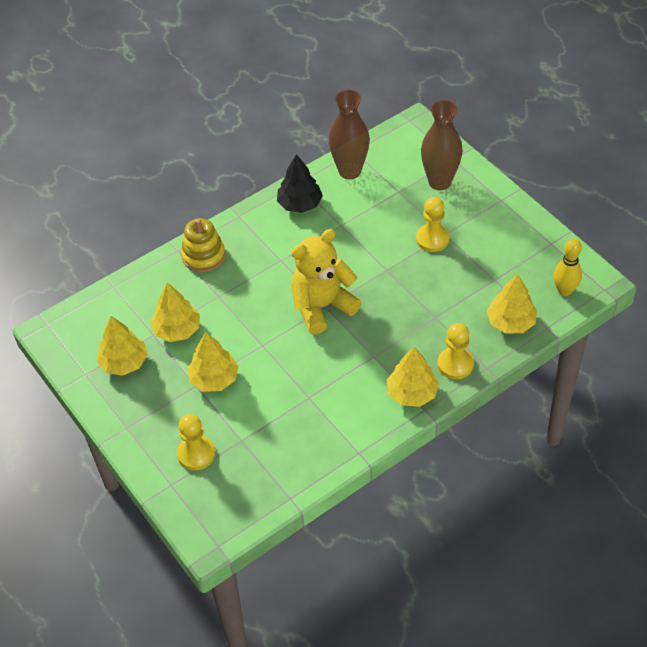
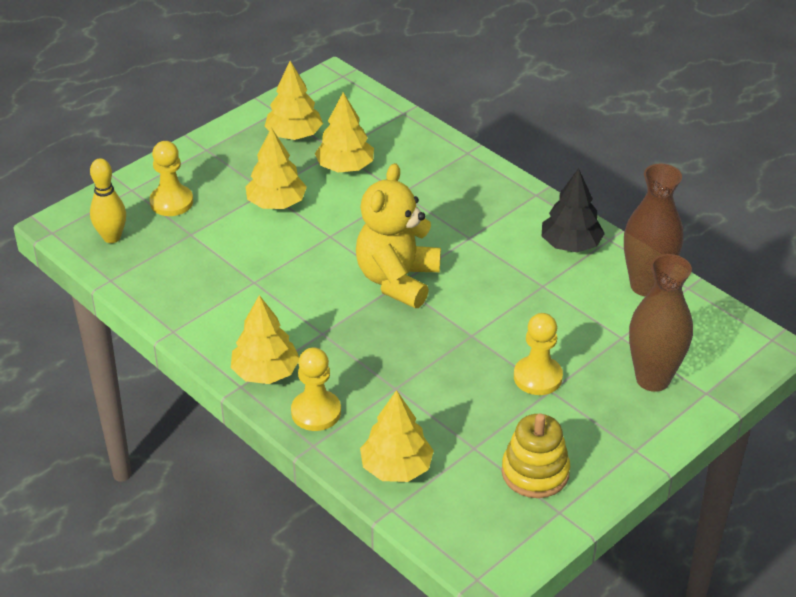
camera: 80 degrees right, 10 degrees down
(203, 256) = (463, 173): yellow stacking toy -> yellow stacking toy (535, 472)
(322, 307) = (397, 280): yellow teddy bear -> yellow teddy bear turned 120 degrees counterclockwise
(564, 290) = (466, 529): yellow bowling pin -> yellow bowling pin (112, 237)

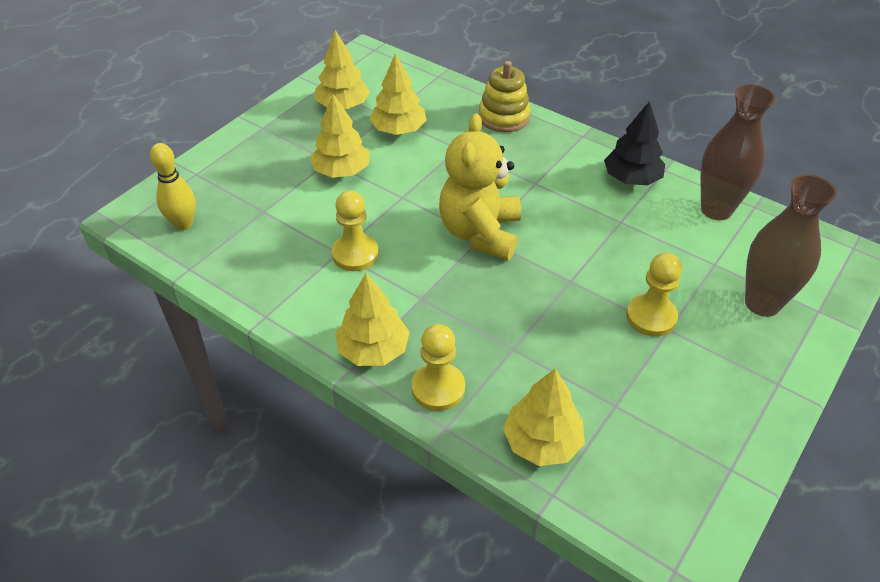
camera: 10 degrees left, 5 degrees up
(171, 202) = (238, 182): yellow pawn -> yellow pawn (355, 254)
(535, 472) = (688, 425): yellow stacking toy -> yellow stacking toy (504, 117)

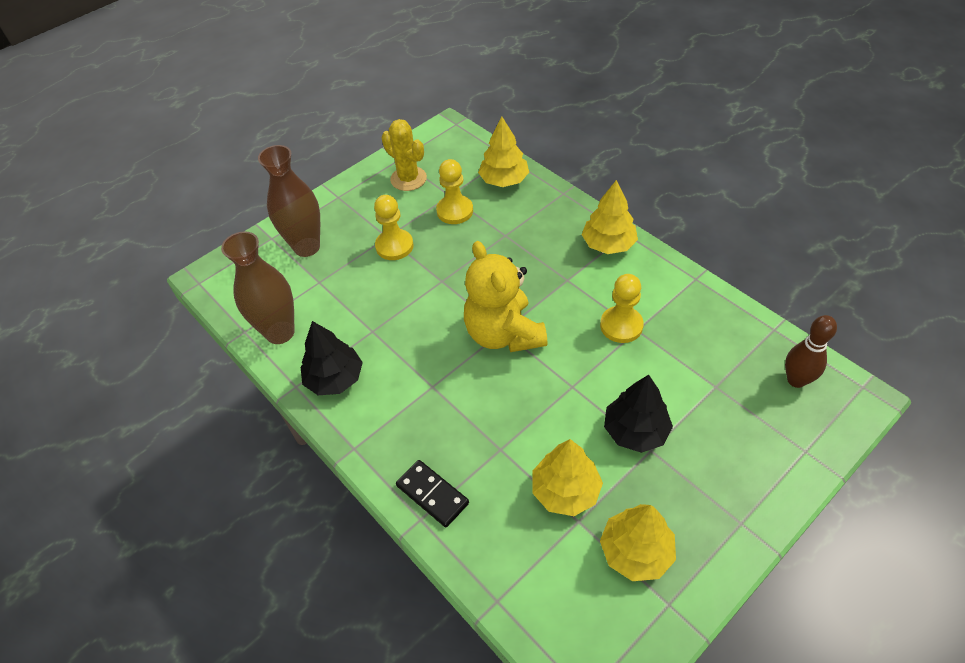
camera: 165 degrees left, 5 degrees up
(183, 224) = (796, 380): yellow bowling pin -> brown bowling pin
(341, 171) = (635, 431): yellow tree -> black tree
(438, 388) = (564, 215): yellow pawn -> yellow pawn (455, 211)
(480, 233) = (504, 334): yellow teddy bear -> yellow teddy bear turned 135 degrees clockwise
(504, 117) = (432, 494): yellow stacking toy -> black domino
(692, 428) = (408, 179): none -> yellow cactus

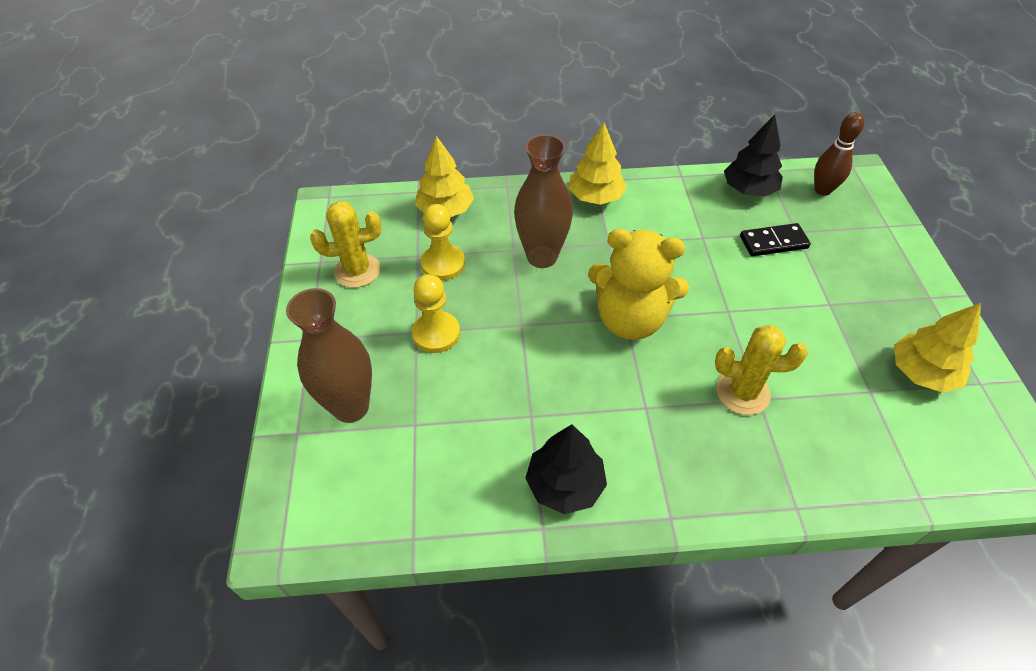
camera: 55 degrees left, 0 degrees up
(280, 332) = (451, 501): brown vase -> brown vase (542, 257)
(432, 494) = (774, 481): black domino -> black domino (773, 242)
(497, 436) = (742, 392): none -> yellow cactus
(565, 490) = (834, 380): yellow tree -> none
(621, 325) = (690, 243): yellow pawn -> none
(635, 431) = (804, 301): black tree -> black tree (749, 189)

